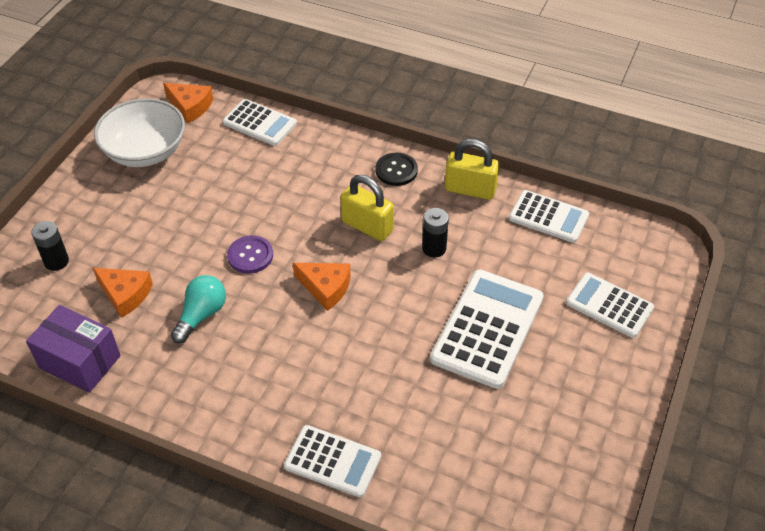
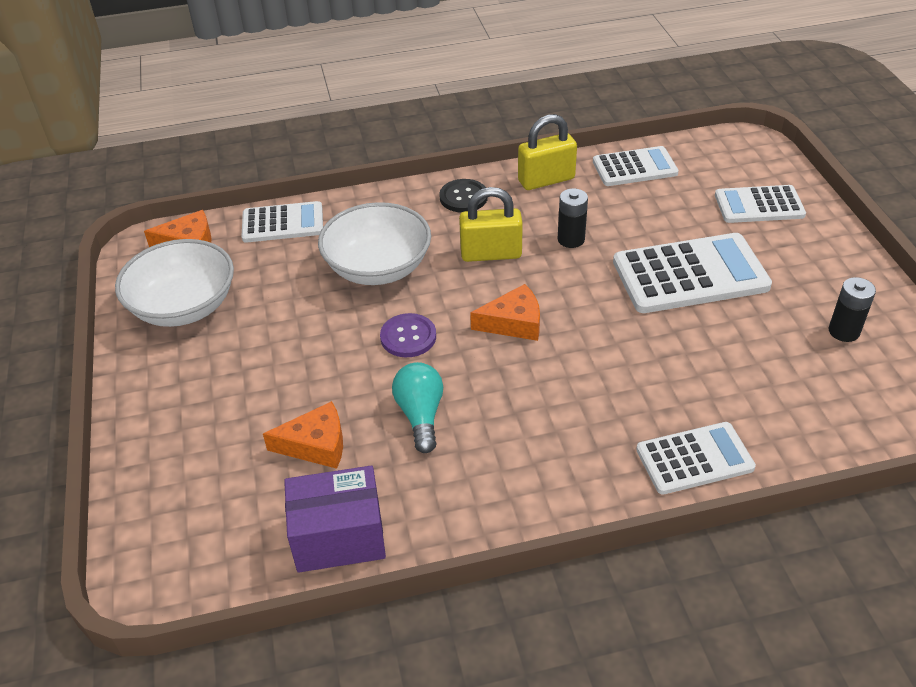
camera: 35 degrees left, 5 degrees down
(56, 261) = (198, 460): black battery -> black battery (844, 331)
(284, 192) = (378, 267): none -> white bowl
(487, 329) = (690, 275): white calculator -> white calculator turned 90 degrees clockwise

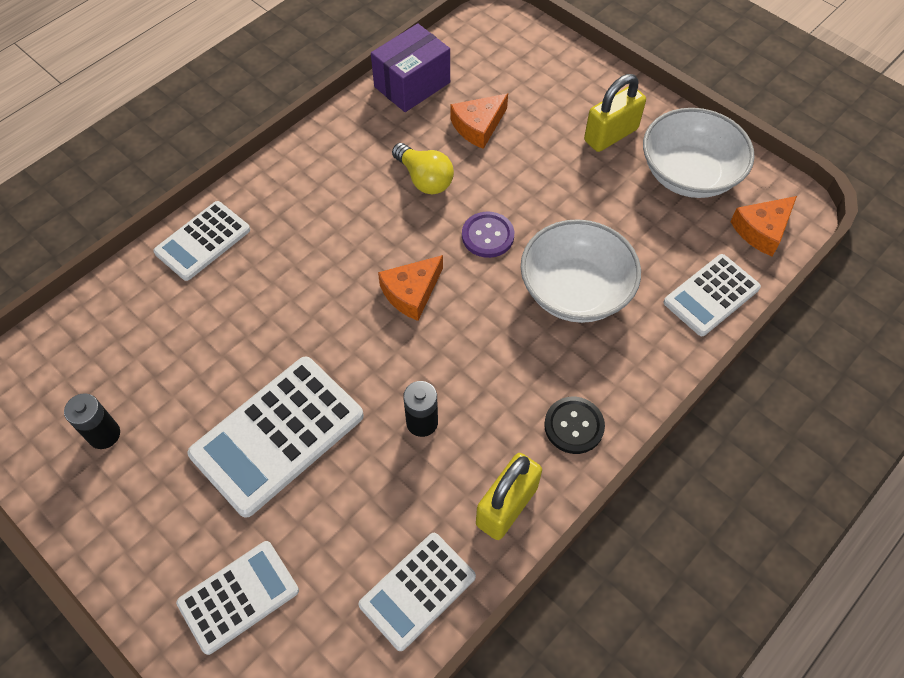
camera: 145 degrees right, 15 degrees up
(420, 415) = (424, 179): turquoise light bulb -> yellow light bulb
(491, 254) = (487, 361): yellow padlock -> yellow padlock (610, 135)

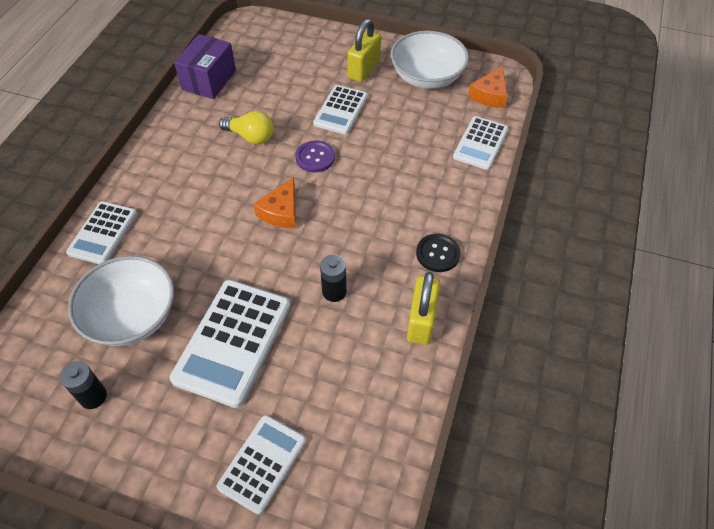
camera: 25 degrees left, 5 degrees down
(417, 590) = (390, 401): white calculator -> white calculator (340, 110)
(478, 126) = (271, 92): orange cheese -> none
(575, 290) = (393, 171): white bowl -> white bowl (131, 316)

